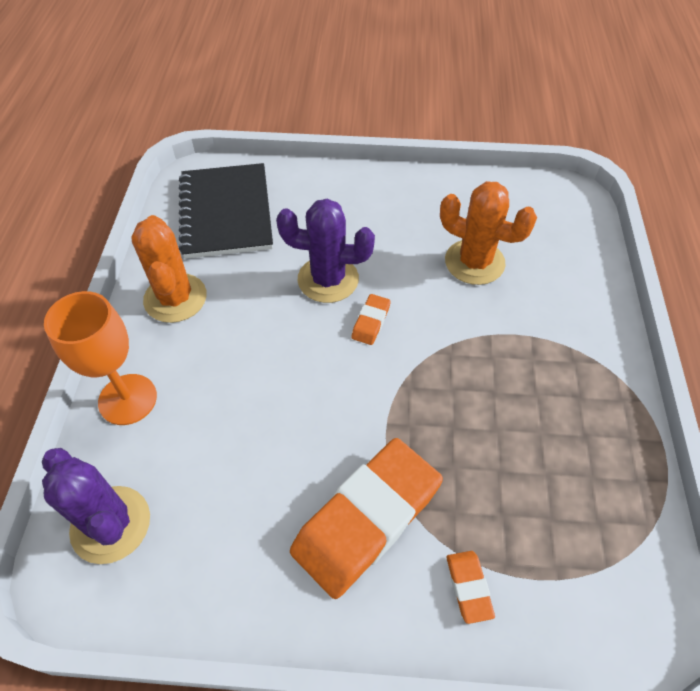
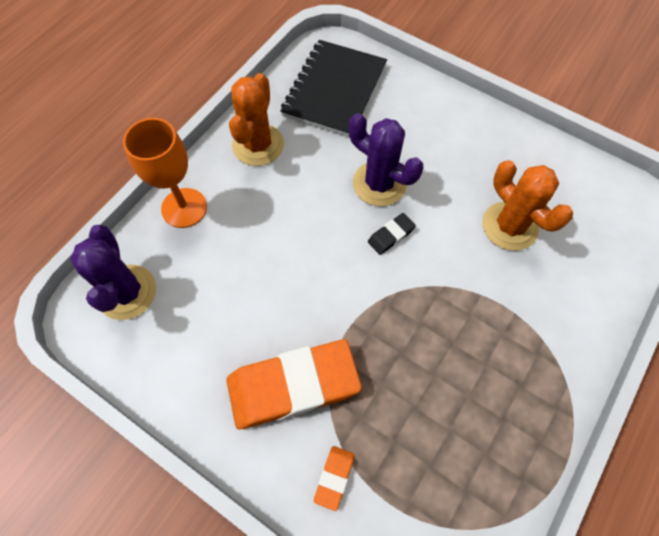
camera: 30 degrees right, 10 degrees up
(371, 322) = (391, 235): orange eraser -> black eraser

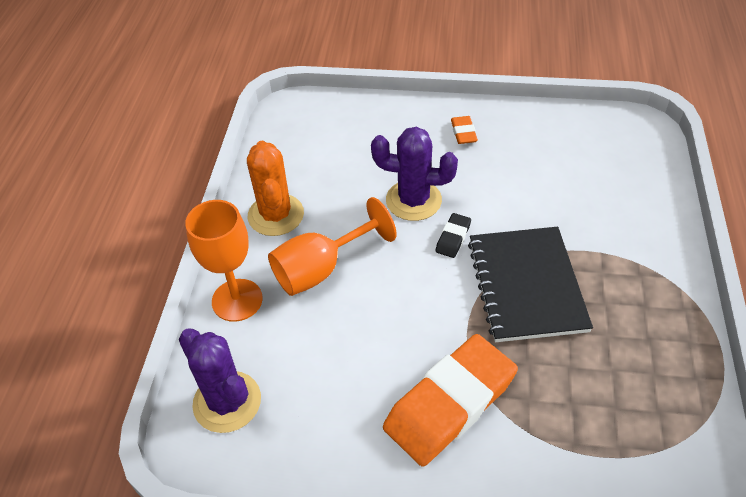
camera: 25 degrees left, 15 degrees down
(264, 212) = (321, 269): none -> orange goblet
(334, 90) = (319, 141): black notebook -> black notebook (526, 285)
(334, 477) = (540, 461): orange eraser -> orange eraser (463, 133)
(510, 226) = (549, 187): orange cactus -> none

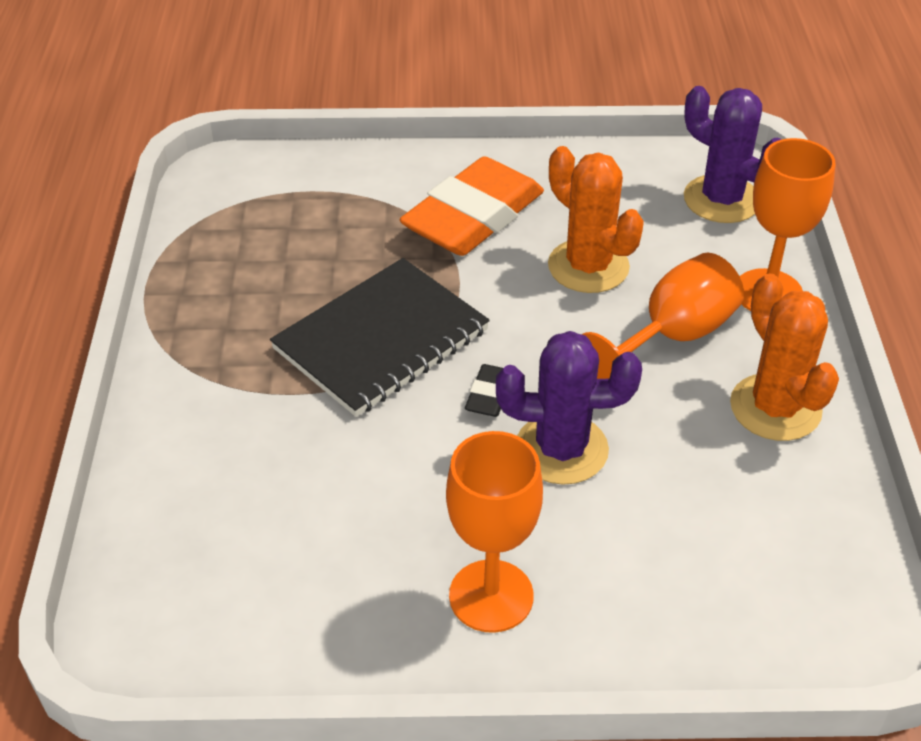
camera: 170 degrees right, 5 degrees down
(363, 338) = (588, 266): none -> orange cactus
(463, 133) = (491, 596): orange eraser -> orange goblet
(526, 285) = (381, 340): black notebook -> black notebook turned 60 degrees clockwise

